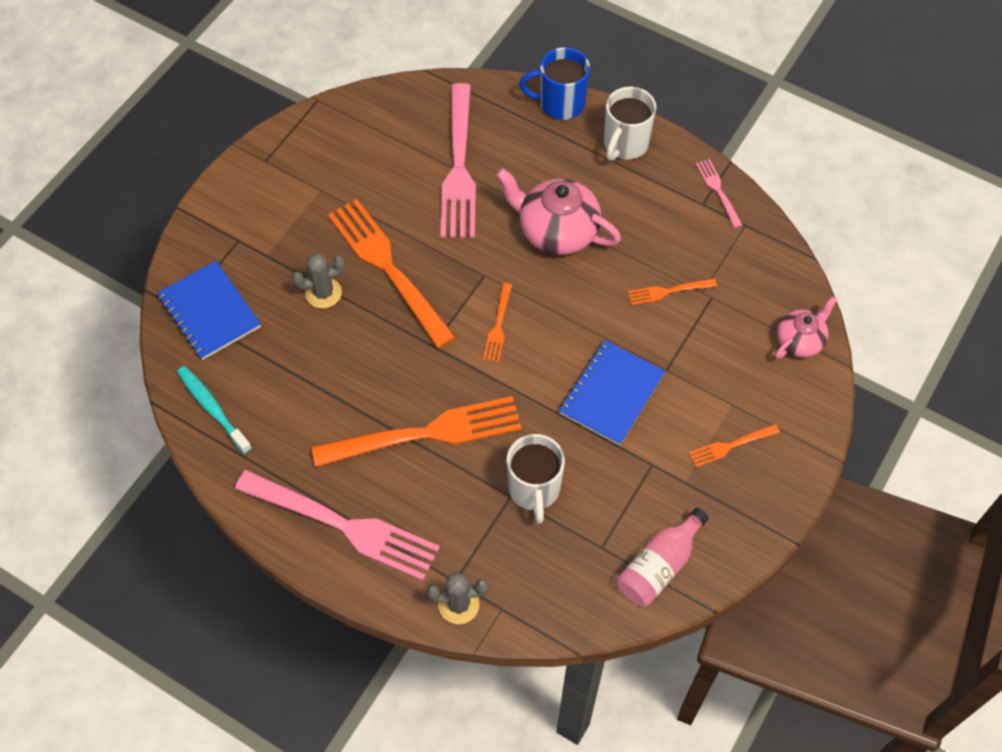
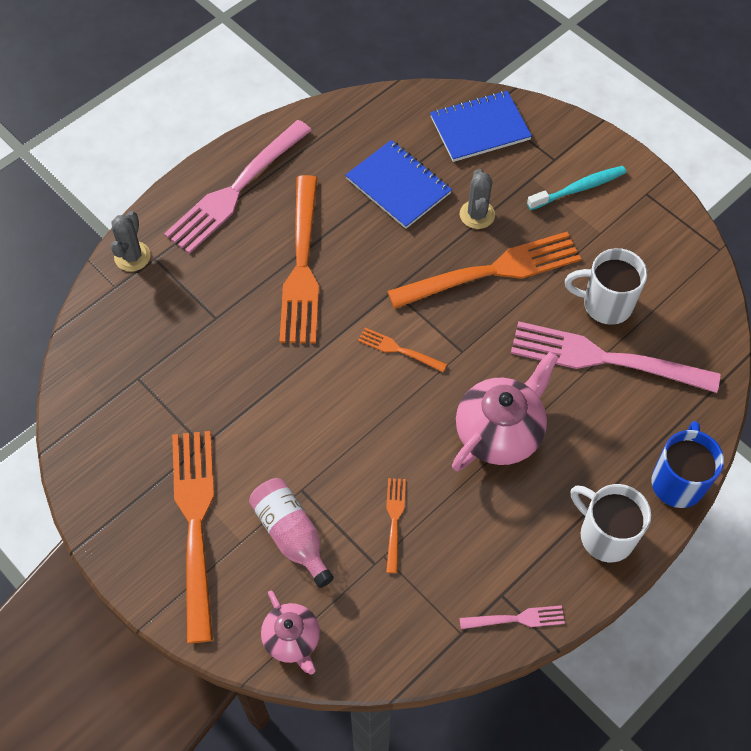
camera: 105 degrees right, 0 degrees up
(212, 409) = (379, 118): turquoise toothbrush -> turquoise toothbrush (578, 188)
(534, 489) = (215, 338): white mug -> white mug (605, 304)
(611, 394) = (290, 430): blue notebook -> blue notebook (398, 186)
(659, 566) = (100, 420): pink bottle -> pink bottle (291, 534)
(730, 446) = (195, 524): orange fork -> orange fork, size x2.21

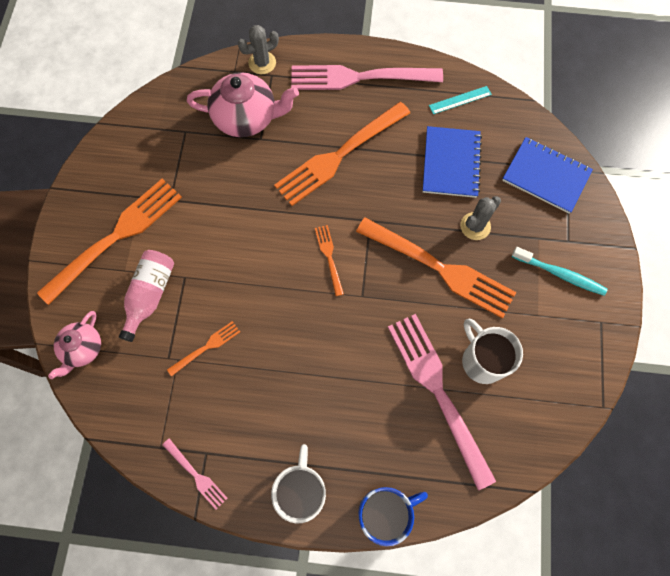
camera: 50 degrees right, 10 degrees up
(342, 132) = (460, 100): none -> turquoise ruler
(500, 432) = (322, 364): pink teapot -> pink teapot (246, 118)

